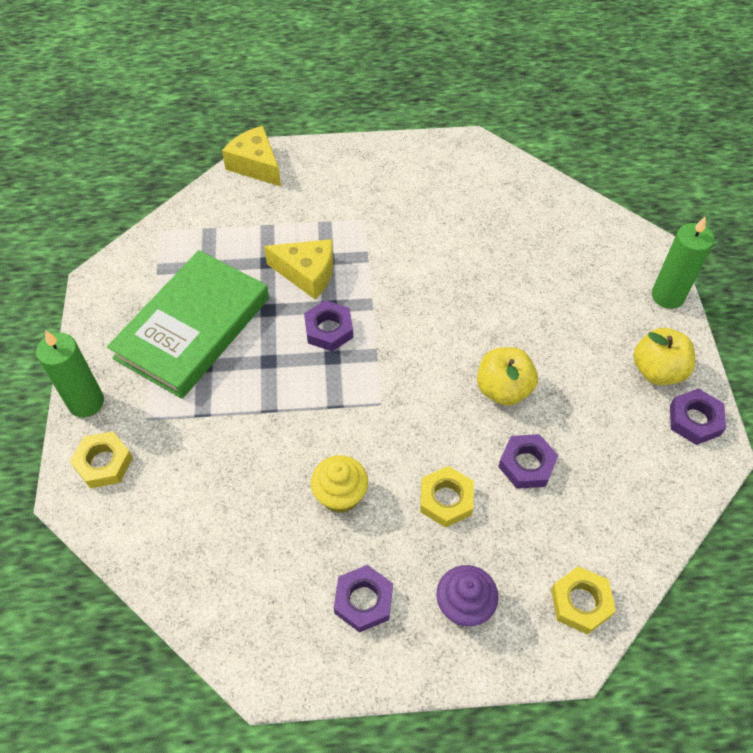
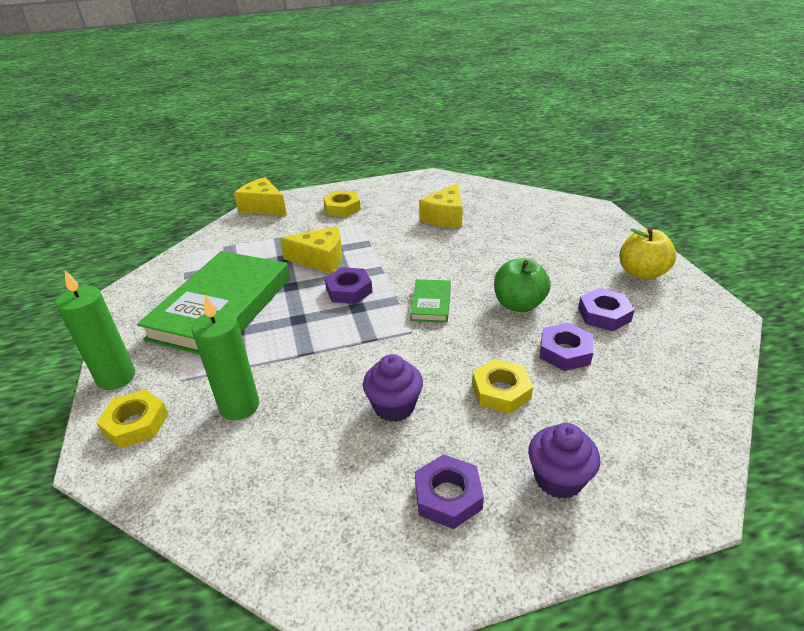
camera: 10 degrees left, 20 degrees down
(340, 495) = (394, 406): yellow cupcake -> purple cupcake
(411, 368) = (431, 303): none -> green book
(466, 229) = (445, 217): none -> yellow cheese
(503, 389) = (519, 304): yellow apple -> green apple
(581, 602) = (676, 452): yellow nut -> yellow nut (342, 208)
(667, 296) = (622, 230): green candle -> green candle (239, 406)
(694, 420) = (692, 298): purple nut -> purple nut (604, 314)

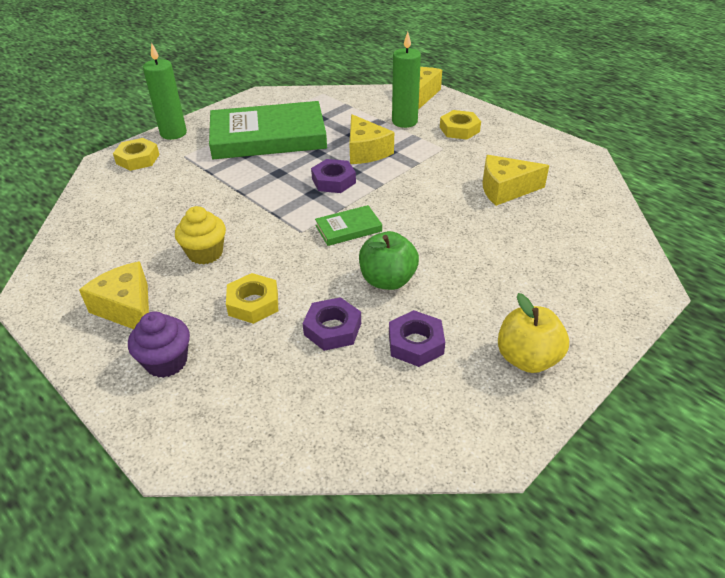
camera: 60 degrees right, 5 degrees up
(239, 406) = (171, 188): green candle -> green candle (404, 122)
(394, 406) = (205, 253): purple cupcake -> yellow cupcake
(448, 496) = (127, 308): purple nut -> yellow cheese

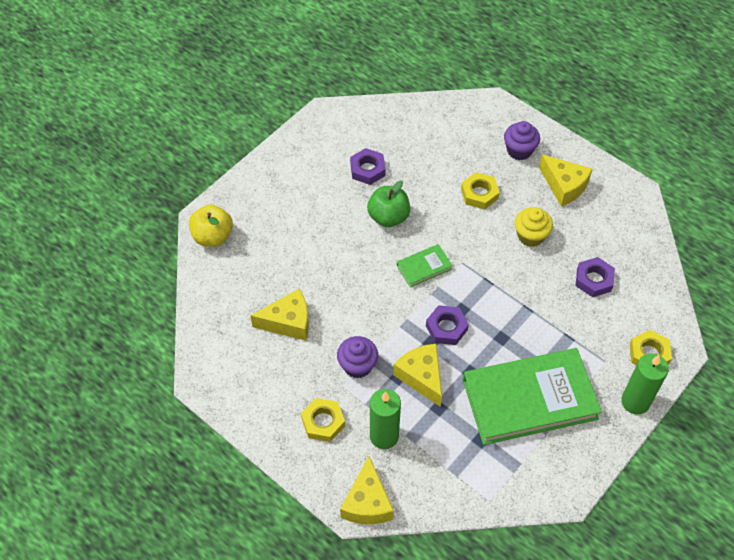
camera: 175 degrees right, 15 degrees up
(332, 329) = (421, 177): purple nut -> purple nut (594, 280)
(428, 159) = (357, 365): none -> purple cupcake
(527, 358) = (299, 163): yellow apple -> yellow apple (213, 236)

